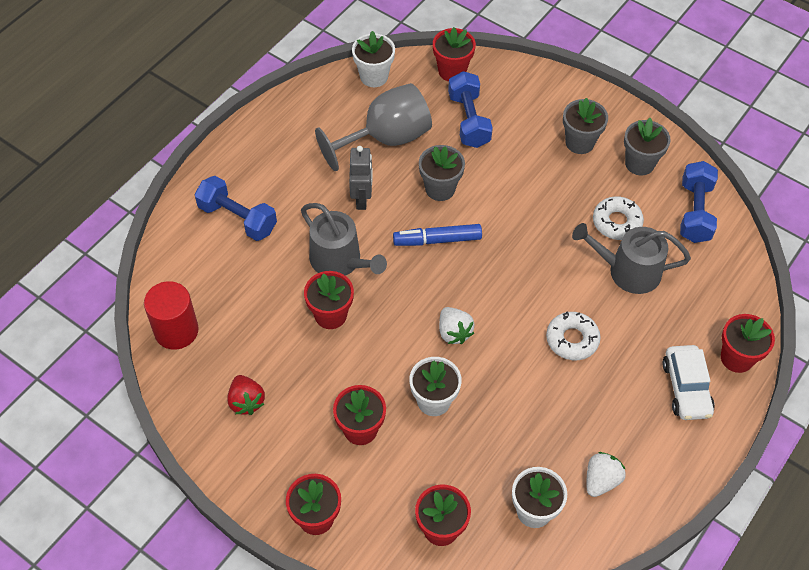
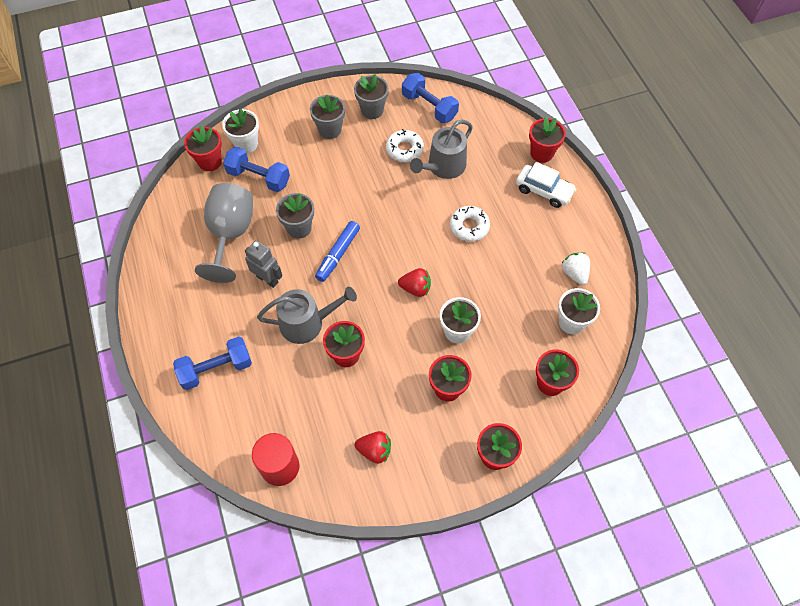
camera: 55 degrees left, 5 degrees up
(374, 76) = (171, 209): white flower pot -> white flower pot (246, 144)
(454, 332) = (415, 288): white strawberry -> red strawberry

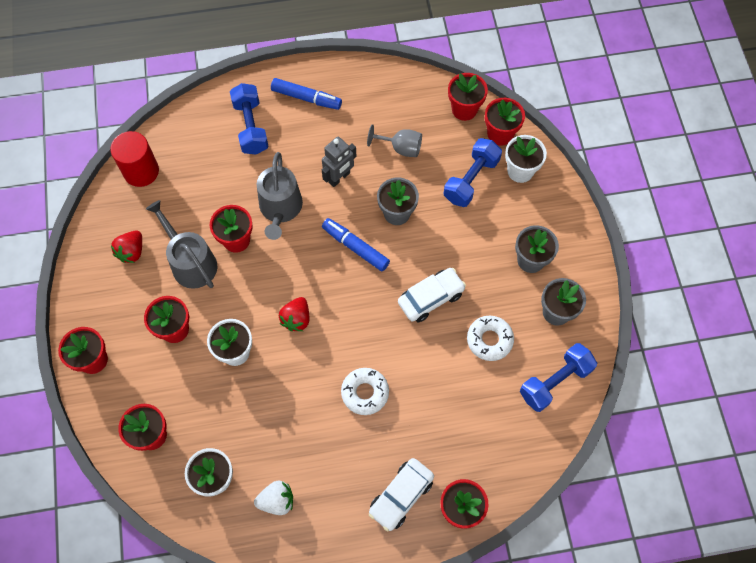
camera: 100 degrees right, 5 degrees up
(178, 324) = (306, 98): none -> blue marker
(185, 191) = (464, 109): none -> red flower pot
(230, 234) = (401, 148): grey goblet -> grey goblet, size x0.54
(376, 192) = (431, 298): none -> white car
(443, 166) = (457, 381): grey watering can -> grey watering can (191, 262)

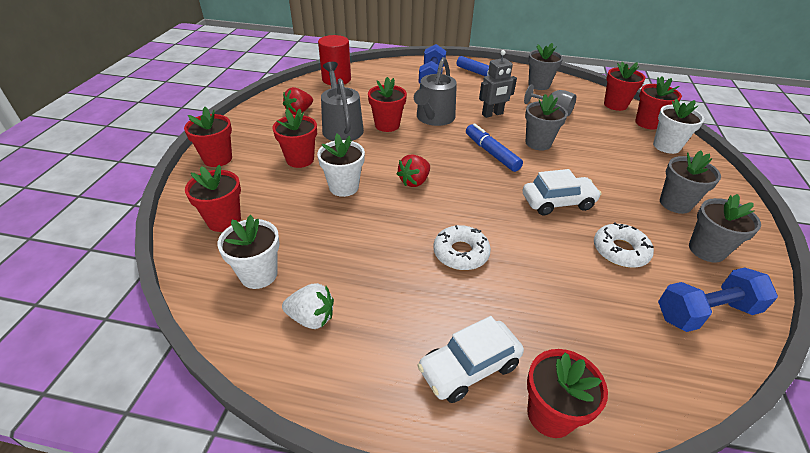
camera: 20 degrees right, 25 degrees down
(376, 97) = (539, 85): none -> grey flower pot
(471, 180) = (615, 140): blue dumbbell -> none

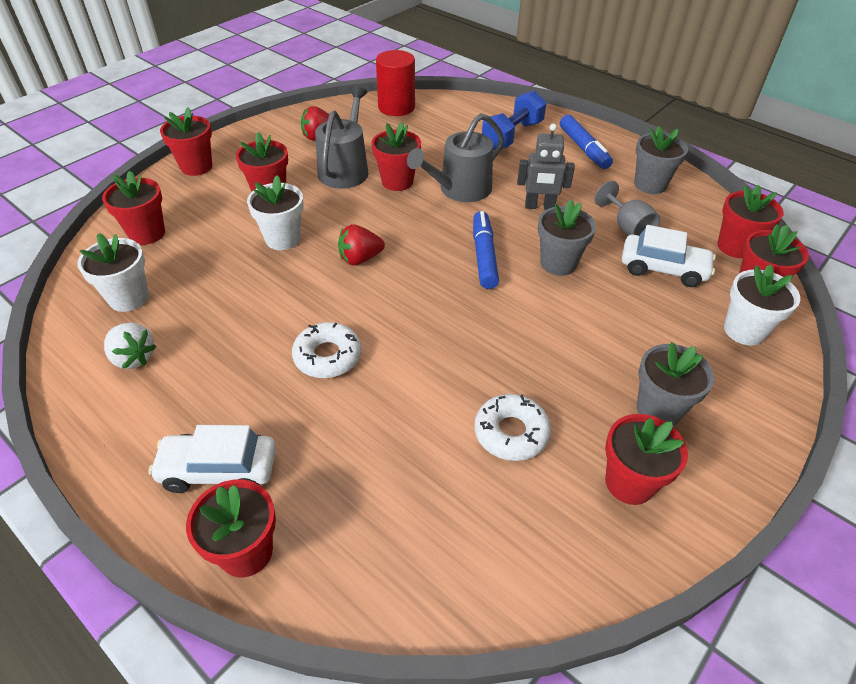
camera: 30 degrees right, 5 degrees up
(558, 202) = (499, 345): white car -> white car (663, 269)
(705, 312) = (534, 549): blue dumbbell -> none
(706, 250) = (629, 483): grey flower pot -> red flower pot

